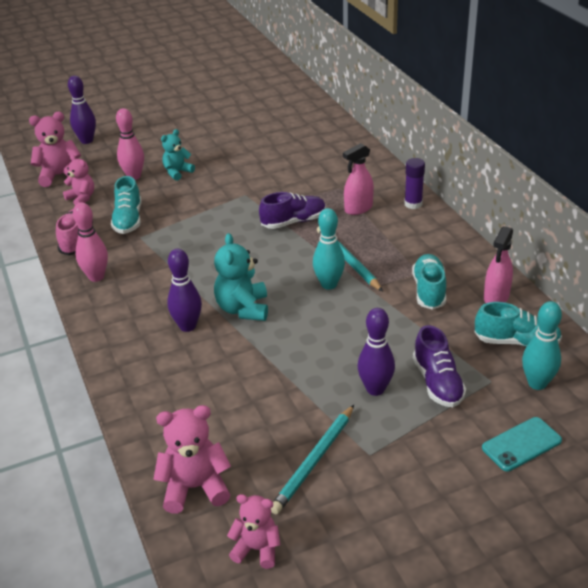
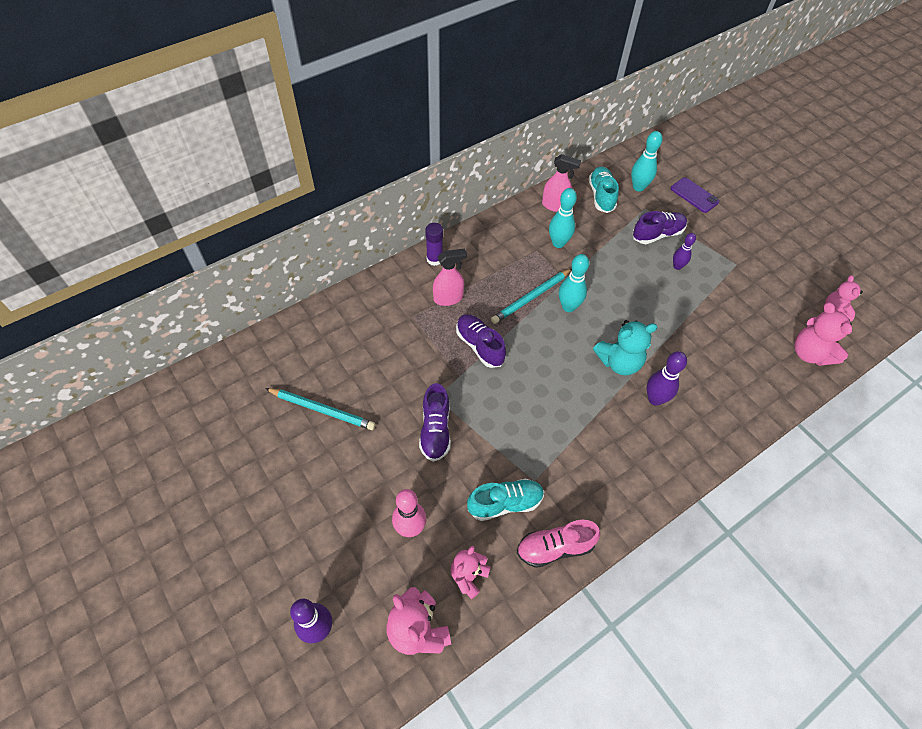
camera: 105 degrees left, 20 degrees up
(96, 277) = (611, 502): pink bowling pin -> none
(177, 172) = (396, 479): turquoise teddy bear -> none
(212, 192) = (435, 430): none -> purple shoe
(314, 461) = (755, 292): turquoise pencil -> turquoise pencil (322, 410)
(358, 208) = (448, 298): pink spray bottle -> pink spray bottle turned 60 degrees counterclockwise
(375, 389) = (677, 266): purple bowling pin -> purple bowling pin, size x0.65
(429, 291) = (558, 243): turquoise shoe -> turquoise bowling pin
(521, 444) = (694, 195): turquoise phone -> purple phone

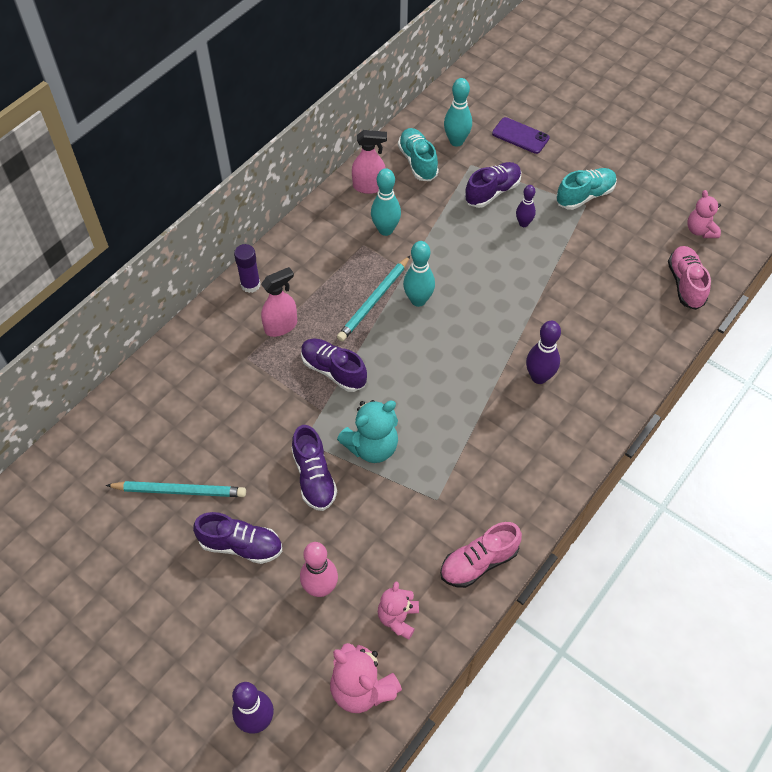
camera: 15 degrees left, 0 degrees up
(356, 470) = (241, 545): none -> purple shoe
(505, 503) = (413, 532): turquoise shoe -> turquoise shoe (585, 196)
(619, 362) = (490, 347): turquoise teddy bear -> turquoise teddy bear (372, 446)
(810, 353) = (685, 284): pink teddy bear -> pink shoe

